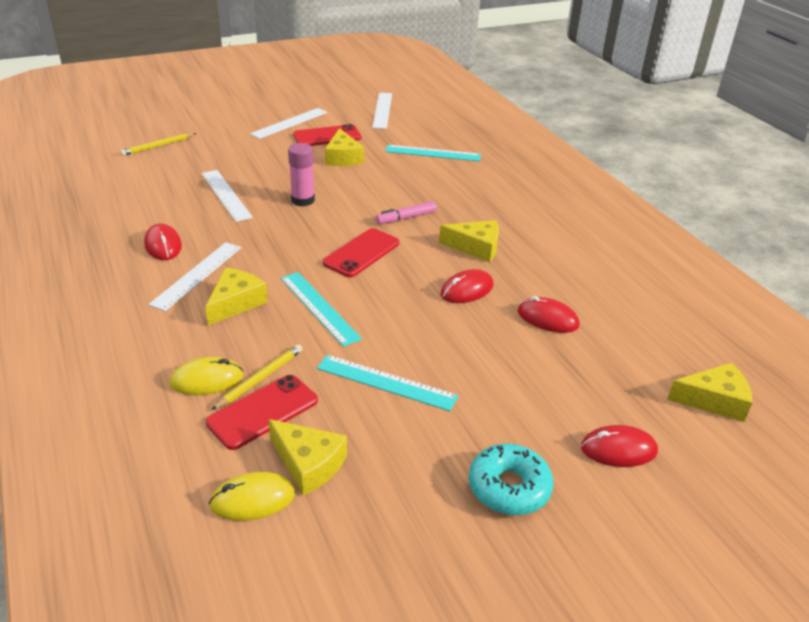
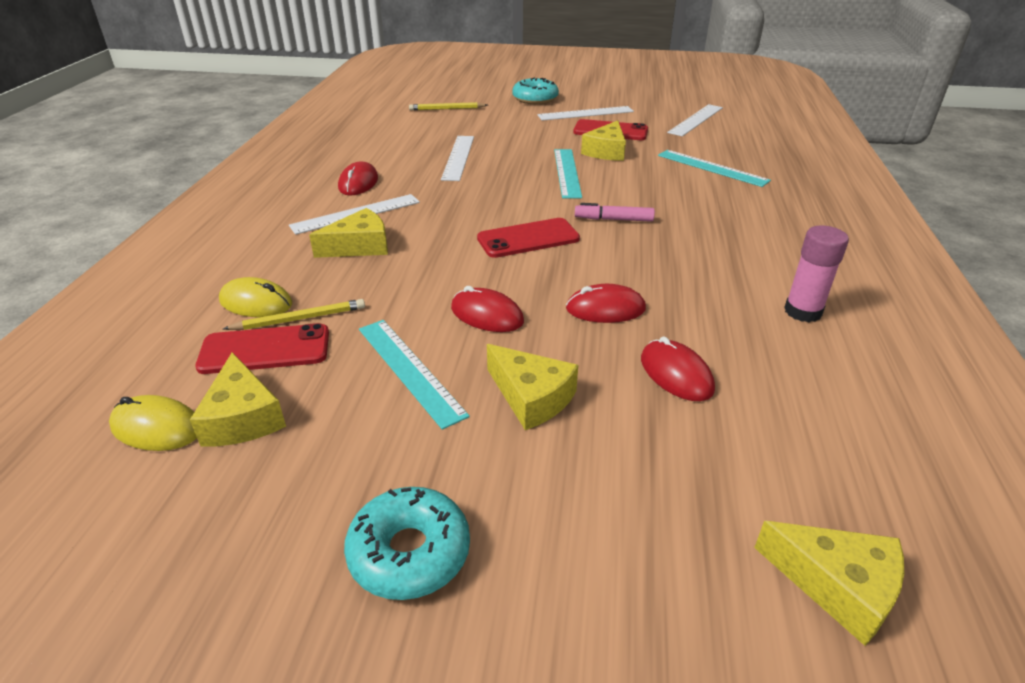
camera: 35 degrees right, 0 degrees up
(230, 117) = (535, 99): none -> turquoise donut
(303, 200) = (523, 178): pink glue stick -> pink glue stick (802, 311)
(319, 307) = (428, 275): turquoise ruler -> turquoise ruler (567, 172)
(476, 247) = (664, 269): yellow cheese -> yellow cheese (531, 397)
(618, 449) = (607, 581): red mouse -> red mouse (487, 315)

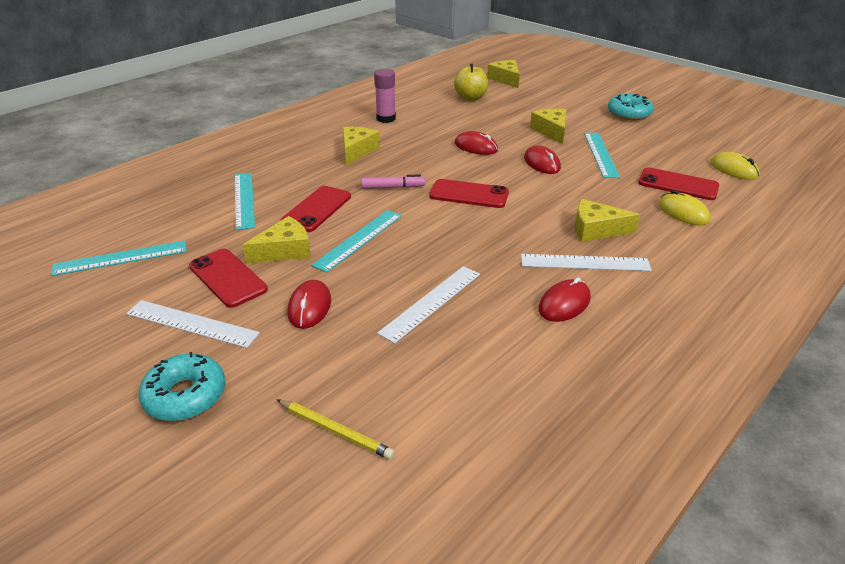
camera: 145 degrees left, 0 degrees up
(243, 417) = (690, 161): yellow cheese -> yellow cheese (357, 150)
(299, 319) = (654, 194): yellow pencil -> none
(613, 219) = (393, 187): pink marker -> pink marker turned 45 degrees counterclockwise
(642, 180) = (316, 209): none -> red phone
(676, 374) = (480, 120): red mouse -> red mouse (309, 307)
(696, 120) = (121, 258): white ruler -> turquoise ruler
(784, 440) = (470, 98): none -> yellow apple

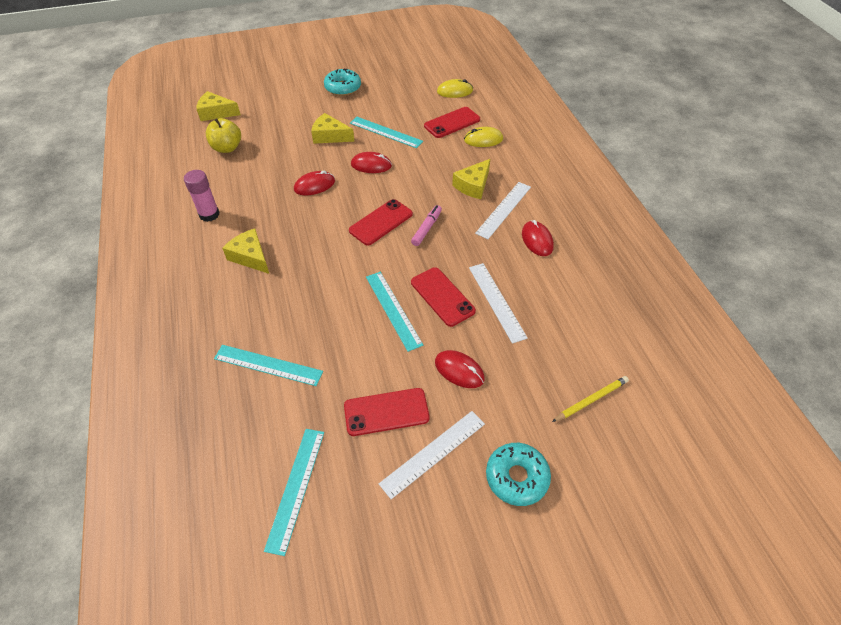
camera: 60 degrees left, 15 degrees up
(285, 250) = (374, 361): yellow cheese -> none
(316, 209) = (327, 319): red phone -> red phone (442, 296)
(393, 187) = (333, 259): pink marker -> pink marker (426, 228)

